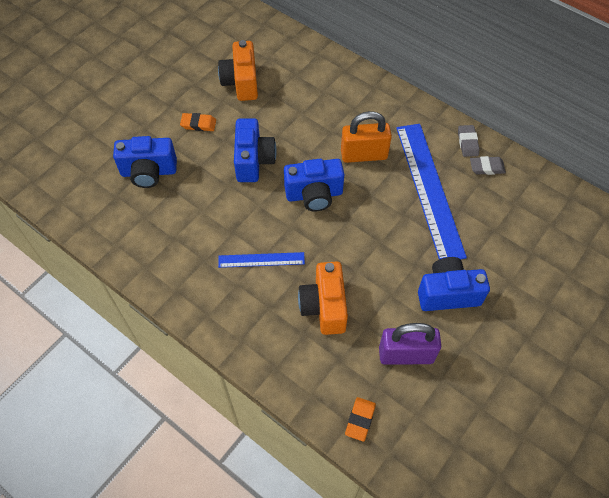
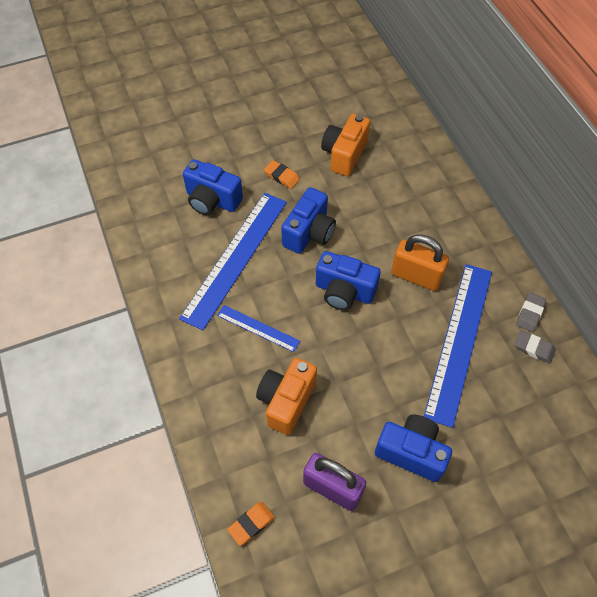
camera: 30 degrees right, 0 degrees up
(203, 211) = (235, 258): none -> blue ruler

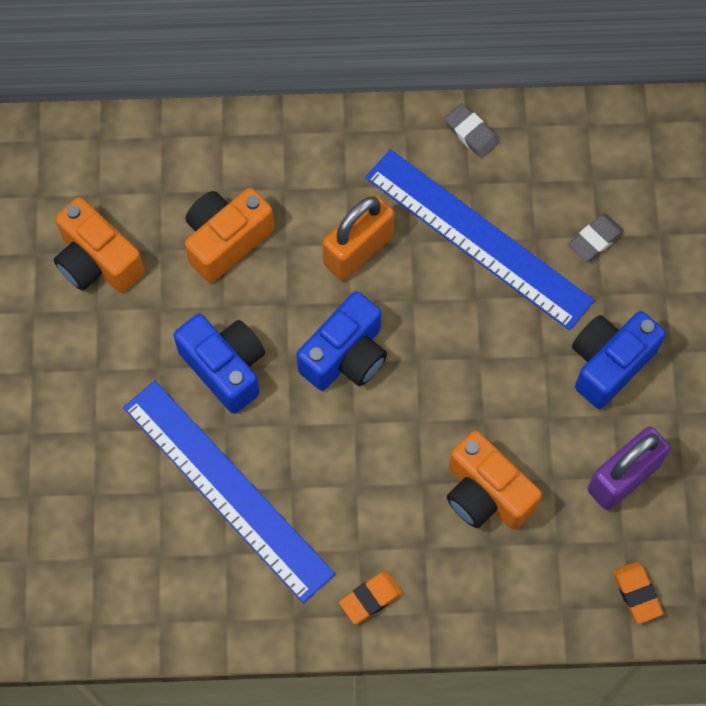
camera: 70 degrees left, 10 degrees up
(212, 200) = (103, 491): blue camera -> none
(258, 328) = (360, 495): blue ruler -> none
(281, 176) = (100, 370): orange eraser -> orange eraser (370, 598)
(387, 208) = (226, 240): none -> orange camera
(533, 348) = (521, 153): grey eraser -> grey eraser (595, 239)

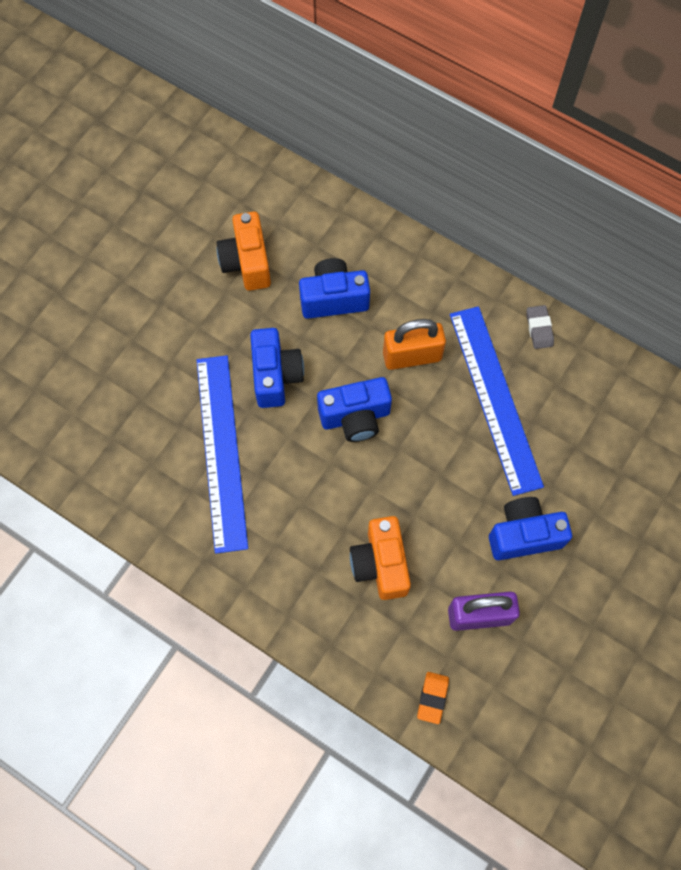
camera: 35 degrees right, 0 degrees up
(226, 240) = (333, 298): orange camera -> blue camera
(370, 598) = (258, 579): orange eraser -> none
(595, 239) = (573, 448): grey eraser -> none

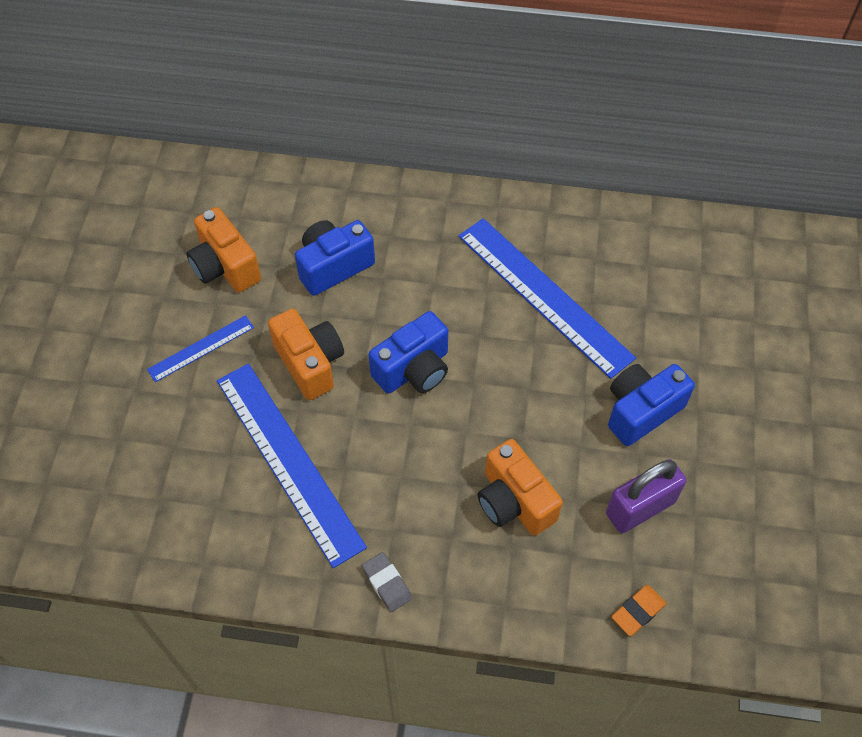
camera: 25 degrees left, 10 degrees down
(197, 326) = (201, 348): none -> blue ruler
(275, 376) = (310, 363): blue camera -> orange camera
(412, 356) = (441, 289): orange padlock -> none
(432, 698) = (638, 611): orange eraser -> orange eraser turned 60 degrees clockwise
(539, 328) = (552, 216): grey eraser -> grey eraser (387, 583)

